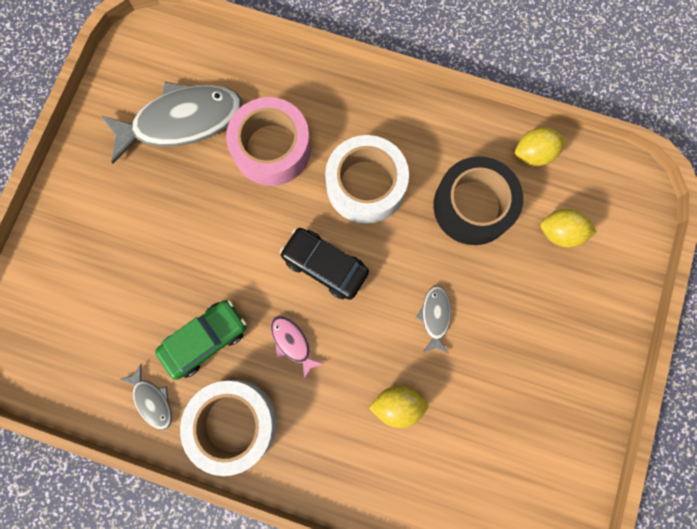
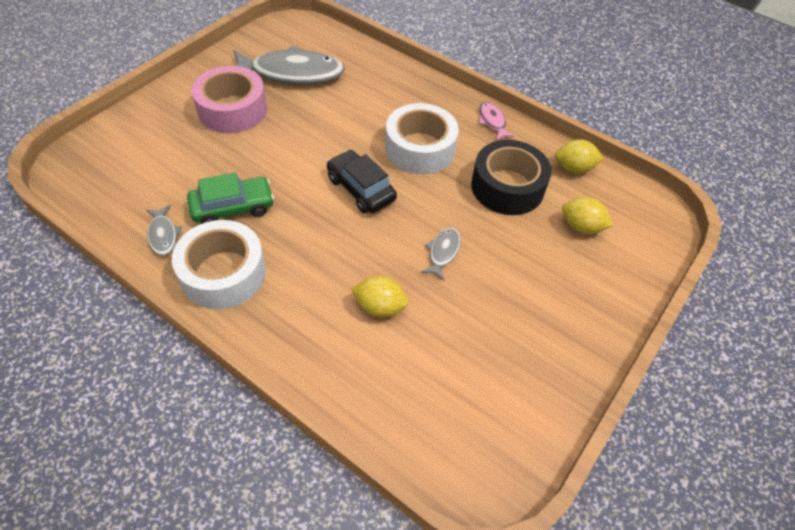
camera: 15 degrees right, 25 degrees down
(272, 148) = (353, 106): pink tape -> pink tape (232, 110)
(292, 342) = (306, 232): pink fish -> pink fish (492, 121)

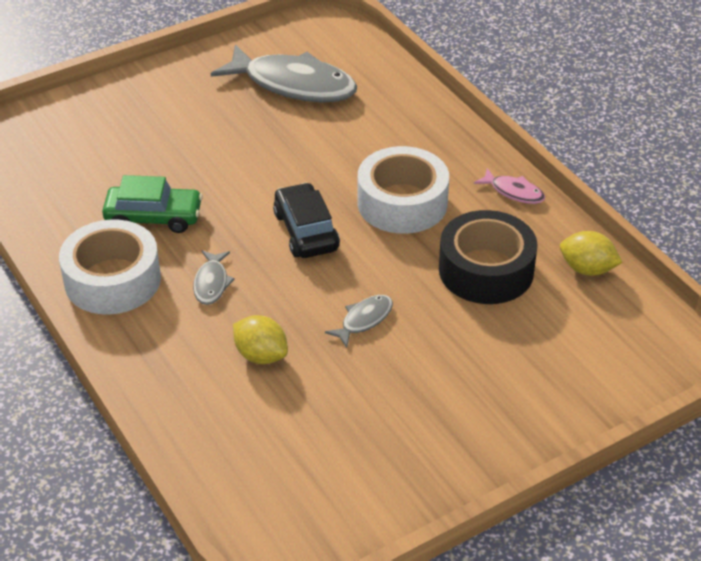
camera: 25 degrees right, 10 degrees down
(163, 235) = (69, 227): grey fish -> grey fish (211, 283)
(232, 110) = (203, 113): pink tape -> none
(492, 121) = (514, 192): pink fish -> pink fish turned 120 degrees clockwise
(581, 227) = (552, 336): yellow lemon -> none

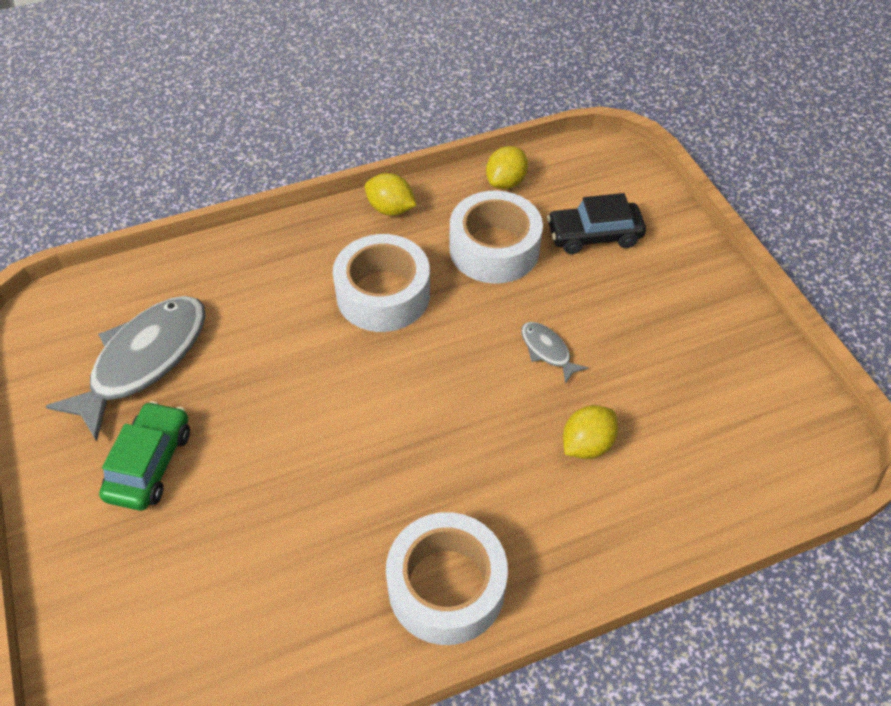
camera: 80 degrees left, 10 degrees up
(154, 217) = (344, 532): green car -> green car (150, 463)
(211, 283) = (471, 480): grey fish -> none
(306, 231) = (406, 381): black car -> black car (594, 235)
(486, 270) = (494, 249): black tape -> white tape
(514, 192) = (391, 209): pink fish -> yellow lemon

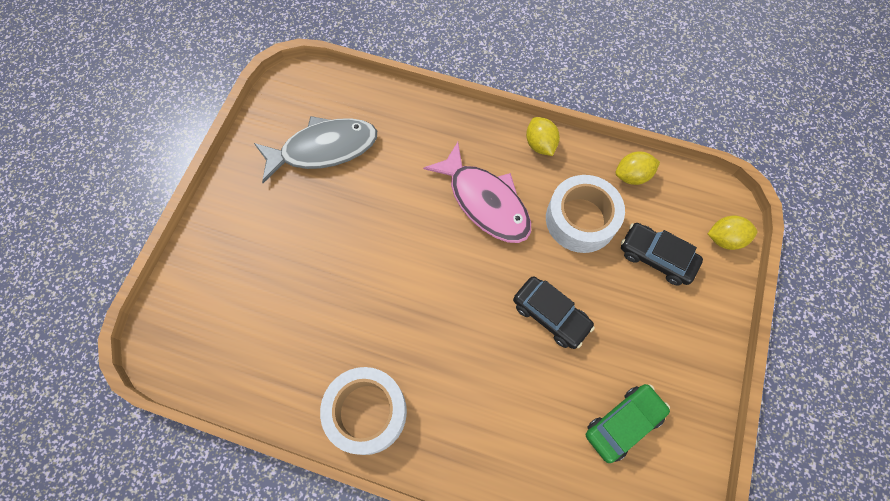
camera: 40 degrees right, 15 degrees up
(150, 463) = (280, 216): green car -> green car (623, 423)
(383, 294) = (485, 202): white tape -> pink fish
(547, 350) = (550, 315): grey fish -> black car
(587, 444) = (518, 395): yellow lemon -> yellow lemon (724, 239)

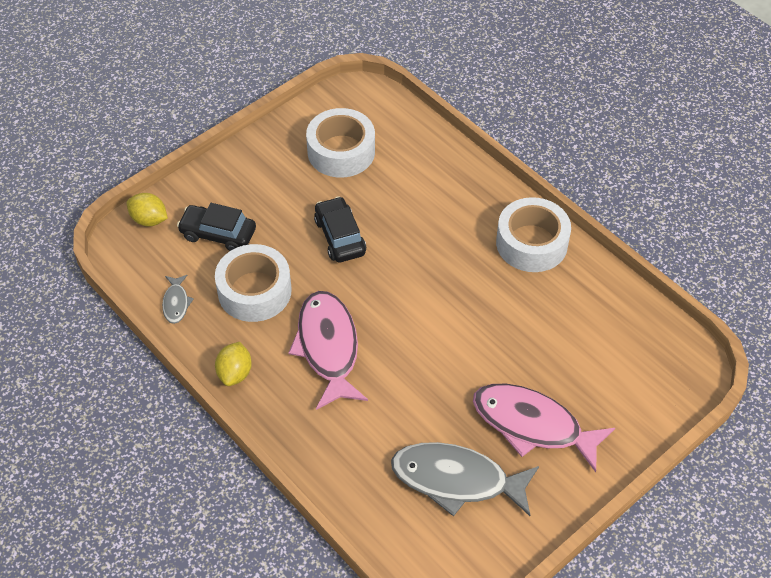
camera: 150 degrees left, 15 degrees down
(284, 221) = (532, 425): none -> pink fish
(623, 423) = (341, 151): green car -> white tape
(632, 176) = (176, 303): yellow lemon -> grey fish
(656, 257) = (218, 234): black car -> black car turned 135 degrees clockwise

